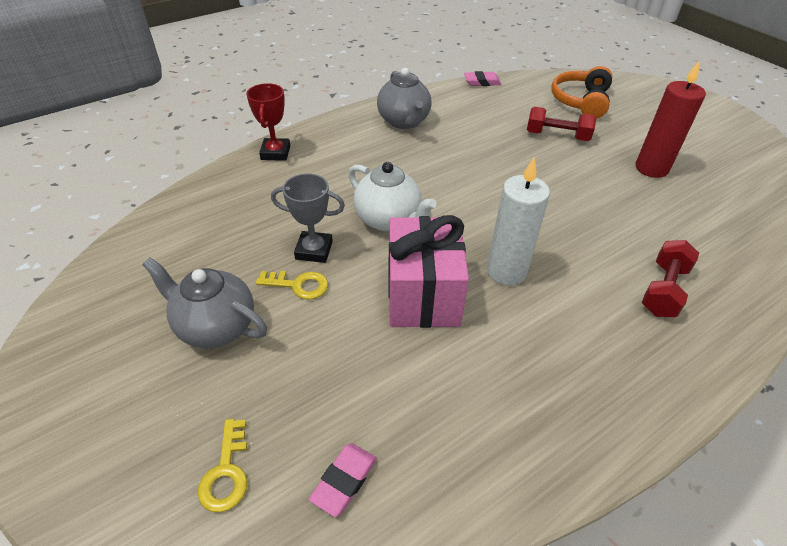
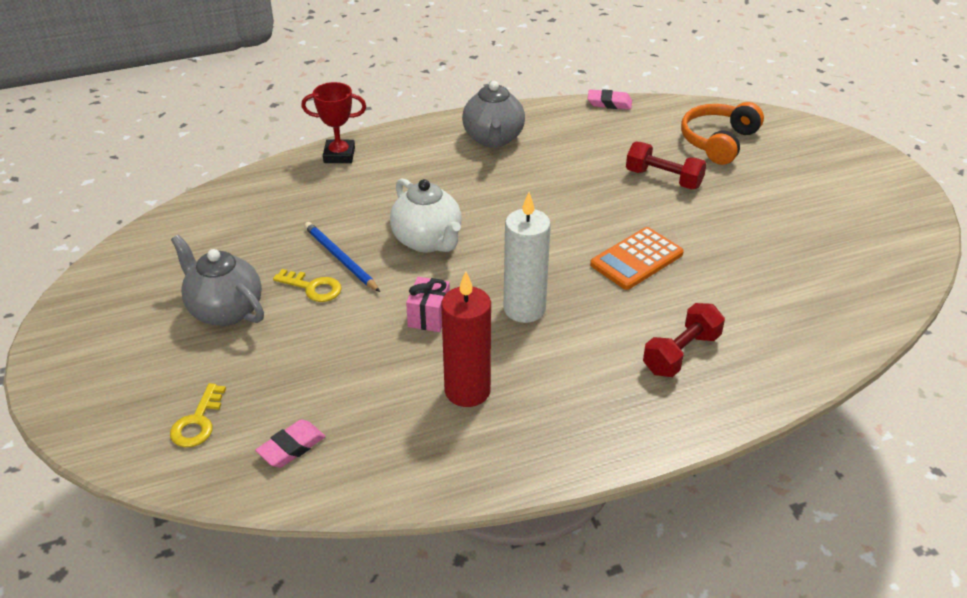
camera: 15 degrees right, 5 degrees down
(275, 153) = (339, 155): red trophy -> red trophy turned 75 degrees clockwise
(314, 250) = (340, 258): grey trophy -> blue pencil
(423, 295) = (429, 316): pink gift -> pink gift, size x0.48
(575, 208) = (636, 259): none -> orange calculator
(651, 168) = (754, 231): red candle -> red candle (467, 391)

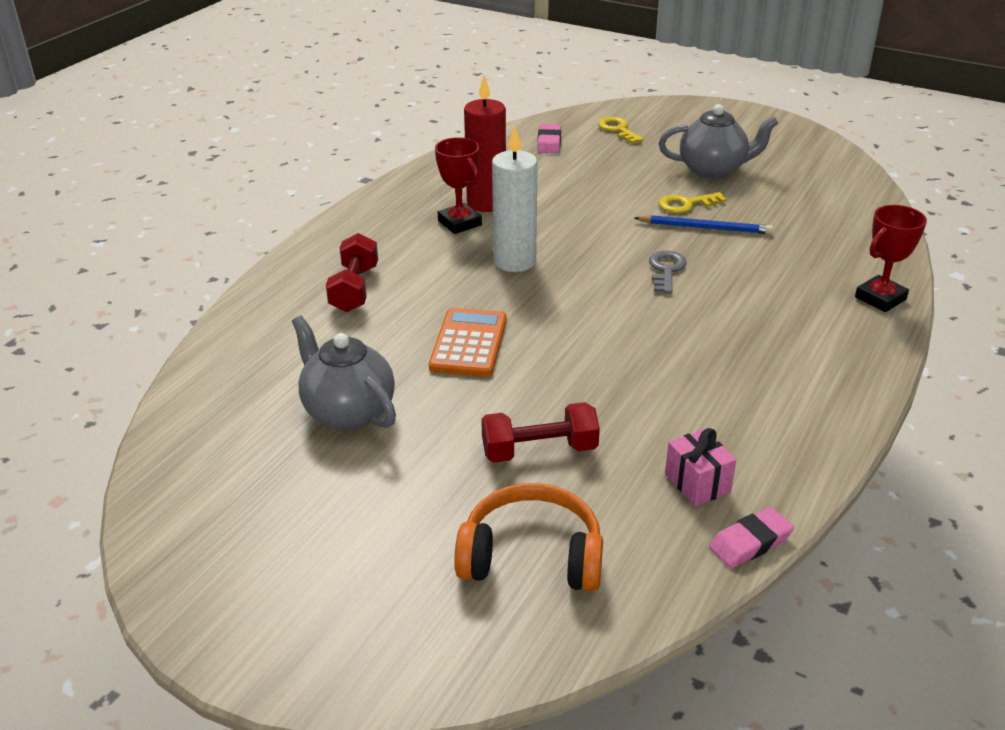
camera: 140 degrees right, 5 degrees down
(428, 241) = (666, 270): white teapot -> grey key
(429, 316) = (577, 226): pink gift -> pink gift (697, 483)
(493, 139) = (787, 398): grey teapot -> grey teapot (348, 412)
(520, 379) = (459, 223): none -> red trophy
(718, 142) = (532, 556): orange headphones -> orange headphones turned 75 degrees counterclockwise

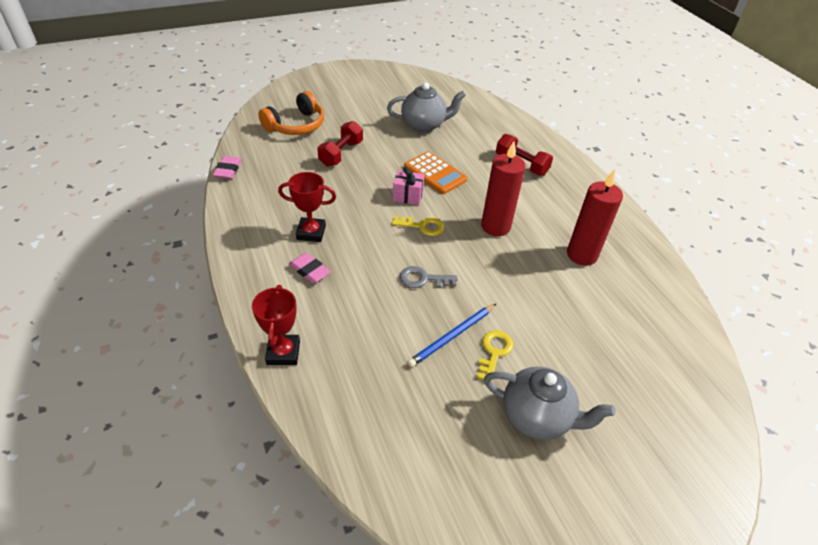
camera: 125 degrees right, 10 degrees up
(459, 223) = (563, 230): red trophy -> red trophy (311, 232)
(514, 261) = (495, 226): white candle -> red candle
(549, 143) = (667, 346): pink eraser -> pink eraser (309, 270)
(618, 130) = (669, 412): yellow key -> yellow key (422, 226)
(666, 270) = (423, 279): grey key -> grey key turned 135 degrees clockwise
(697, 483) = (269, 178): pink gift -> pink gift (408, 196)
(713, 170) = (537, 417): grey teapot -> grey teapot turned 105 degrees counterclockwise

